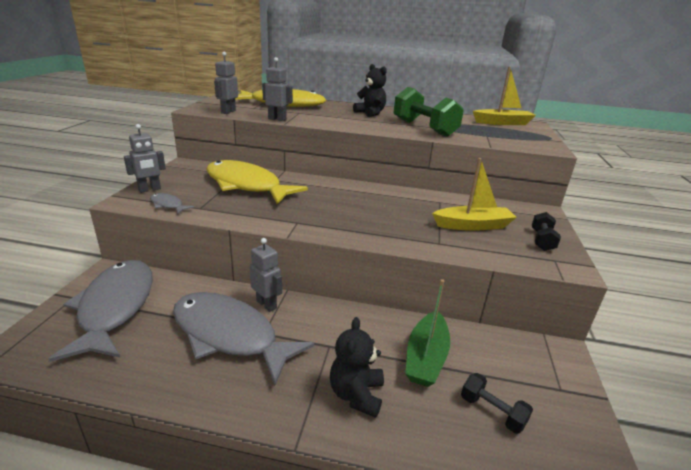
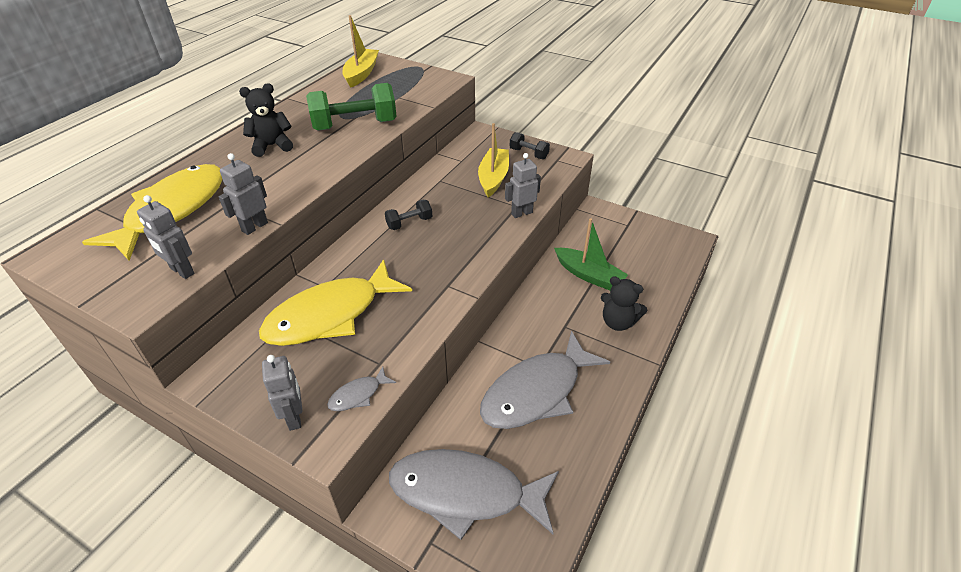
camera: 70 degrees left, 15 degrees up
(266, 304) = (498, 359): grey robot -> grey robot (521, 213)
(492, 412) = (641, 262): black dumbbell -> black dumbbell (409, 223)

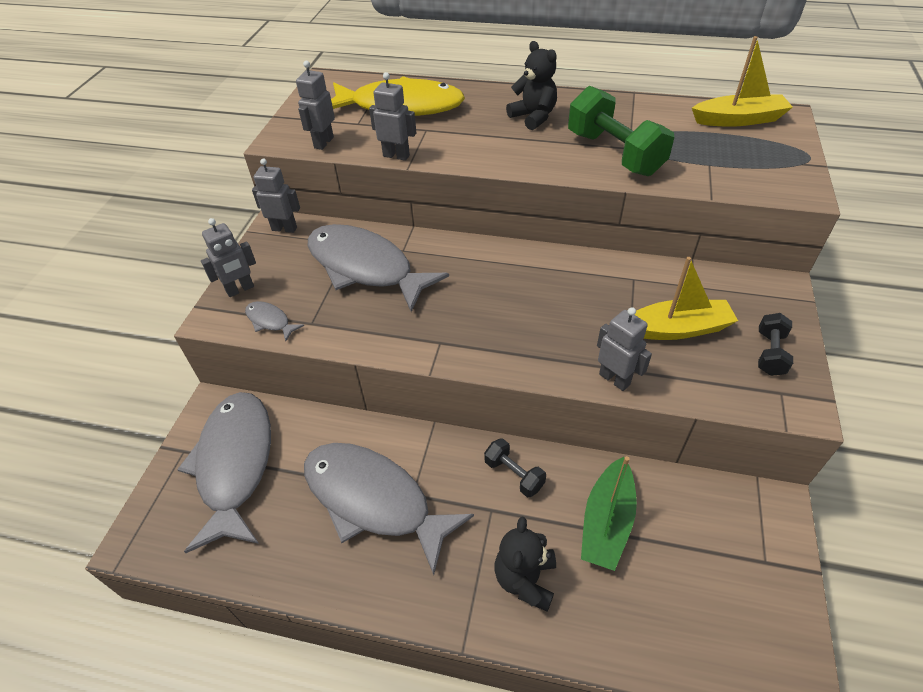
camera: 75 degrees right, 5 degrees up
(221, 370) = (284, 228): none -> grey robot
(330, 315) = (365, 267): yellow fish -> grey fish
(409, 223) = (533, 278): black dumbbell -> black dumbbell (514, 474)

